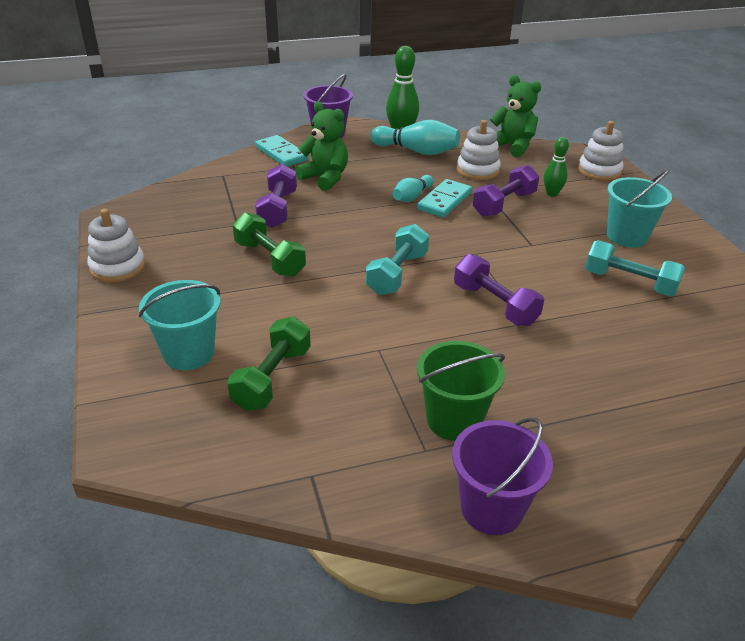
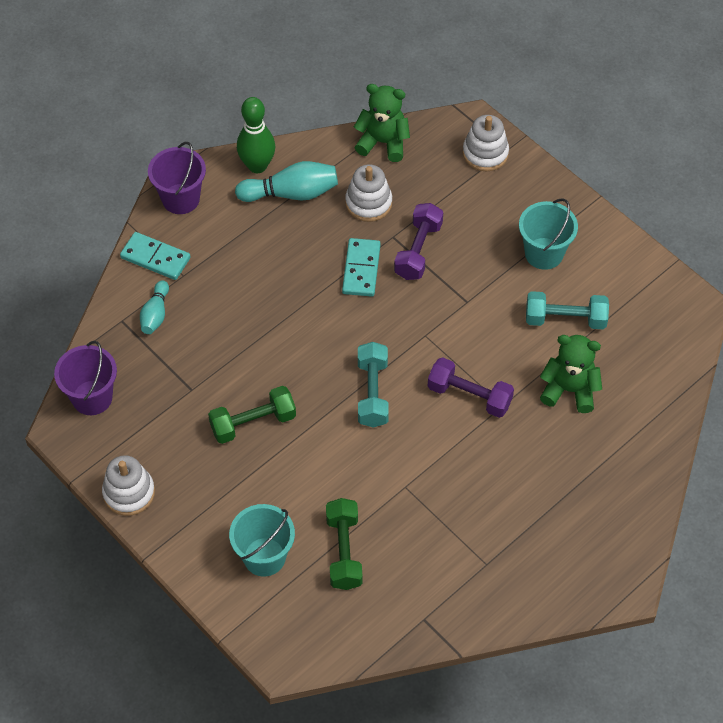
camera: 25 degrees left, 20 degrees up
(269, 259) = (253, 423): green dumbbell -> green dumbbell turned 45 degrees counterclockwise
(278, 209) = (213, 351): purple dumbbell -> none
(325, 178) = (227, 281): green teddy bear -> green teddy bear (569, 390)
(412, 197) = (327, 276): turquoise bowling pin -> turquoise bowling pin (155, 314)
(454, 420) = (493, 529): green bucket -> none
(491, 508) = (549, 590): purple bucket -> purple bucket (92, 397)
(552, 193) = (455, 213): green bowling pin -> none

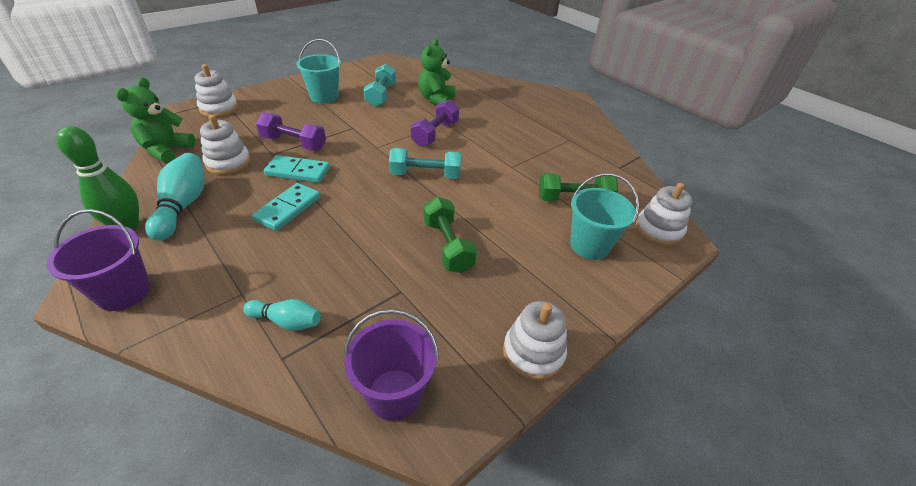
camera: 90 degrees left, 15 degrees down
(155, 258) = (200, 319): turquoise domino -> turquoise domino (288, 209)
(297, 636) = (658, 230): none -> white stacking toy

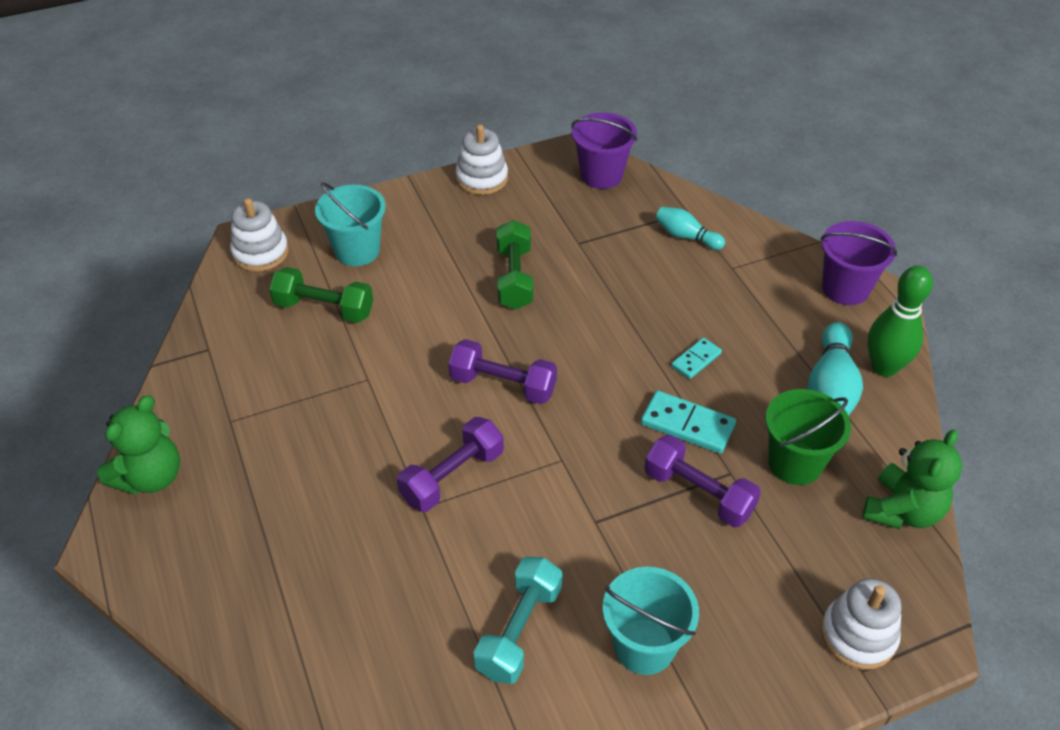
camera: 160 degrees left, 5 degrees up
(228, 163) = (795, 463): white stacking toy -> green bucket
(288, 209) = (696, 360): turquoise domino -> turquoise domino, size x0.61
(425, 175) = (503, 385): turquoise dumbbell -> purple dumbbell
(436, 99) = (405, 591): green teddy bear -> green teddy bear (151, 477)

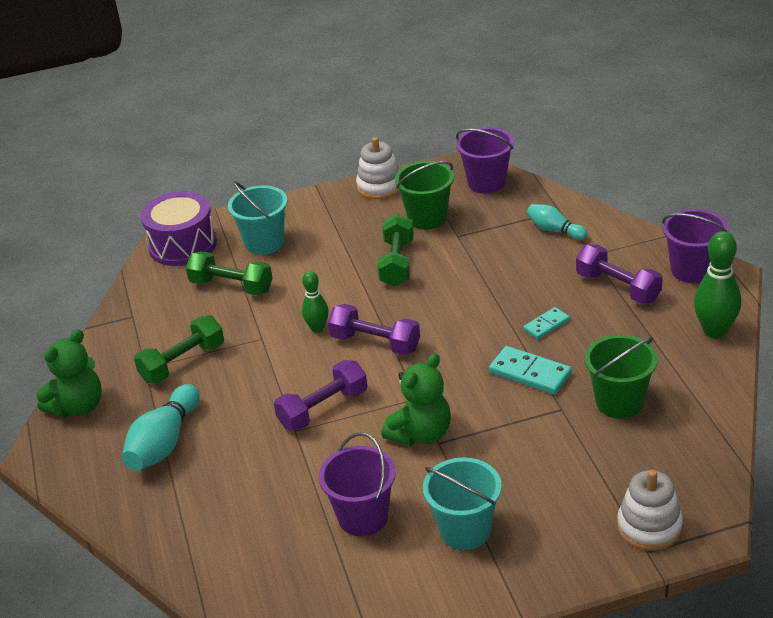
camera: 10 degrees right, 10 degrees down
(260, 253) = (182, 245): white stacking toy -> purple drum
(275, 413) = (183, 363): none -> green dumbbell
(432, 365) = (317, 328): none -> green bowling pin
(519, 630) = (363, 517): turquoise dumbbell -> purple bucket
(541, 219) = (427, 218): none -> green bucket
(698, 493) = (530, 423): purple dumbbell -> purple dumbbell (618, 287)
(830, 389) = (662, 347): turquoise bowling pin -> turquoise bowling pin (164, 443)
(902, 511) = (707, 438): green teddy bear -> green teddy bear (421, 434)

